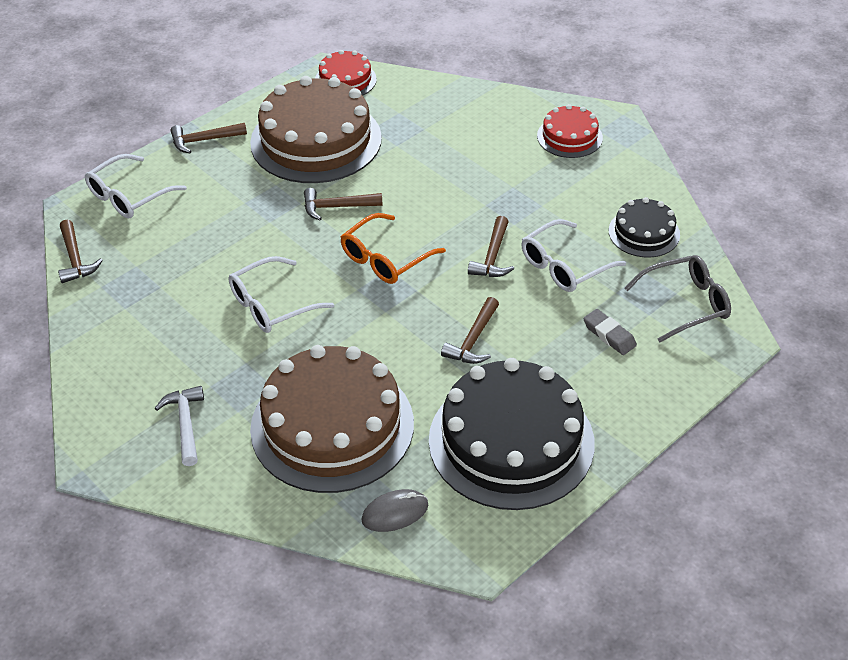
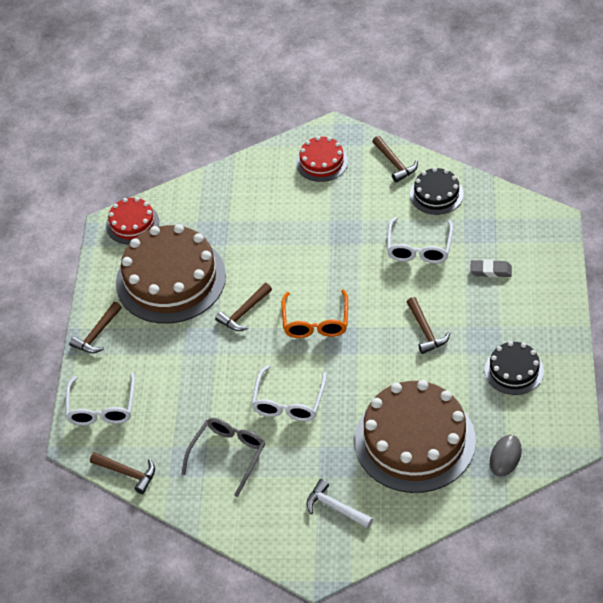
camera: 40 degrees left, 5 degrees up
(492, 257) = (374, 273): brown hammer -> brown hammer (395, 163)
(511, 441) = (514, 370): black cake -> black cake, size x0.50
(685, 304) = (507, 221): grey glasses -> grey glasses (228, 455)

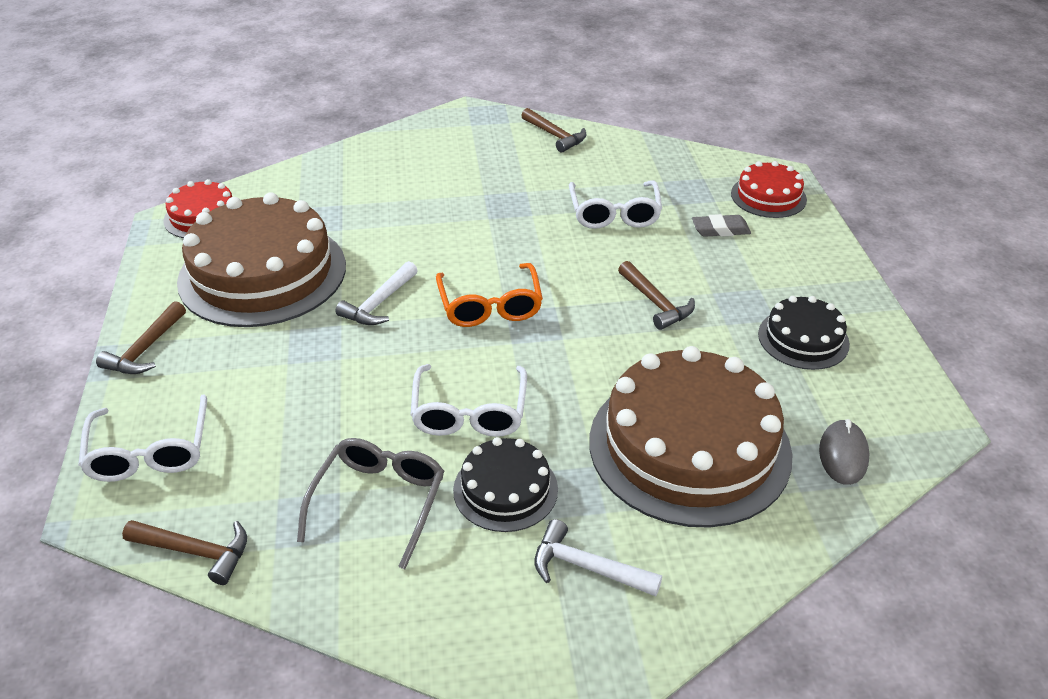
camera: 15 degrees left, 10 degrees down
(244, 313) = (379, 303): brown hammer -> white hammer
(322, 162) = (460, 140): red cake -> red cake (768, 196)
(436, 194) = (618, 160): black cake -> black cake (505, 489)

